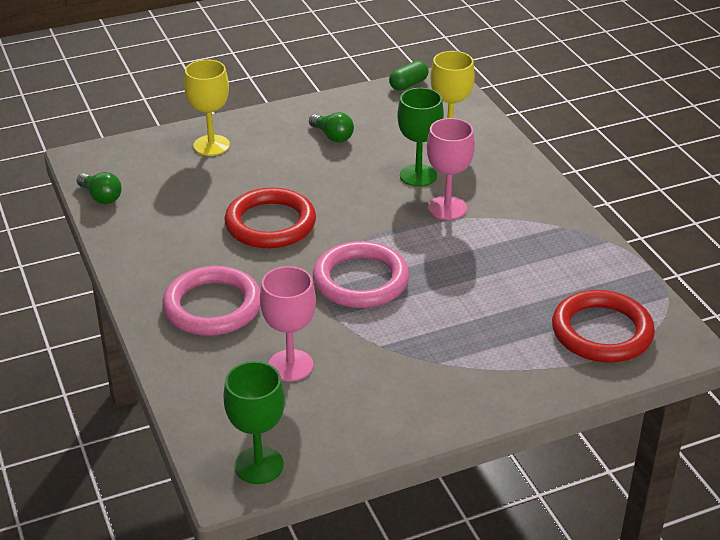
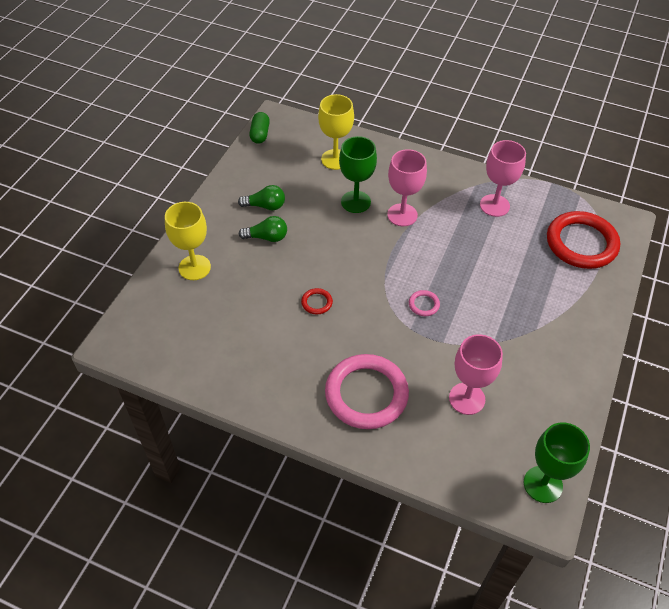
camera: 45 degrees left, 15 degrees up
(101, 197) = (173, 366): green light bulb -> green light bulb (267, 237)
(270, 224) = (317, 302): red ring -> red ring, size x0.41
(360, 280) = (424, 304): pink ring -> pink ring, size x0.41
(555, 252) = (494, 205): none -> pink goblet

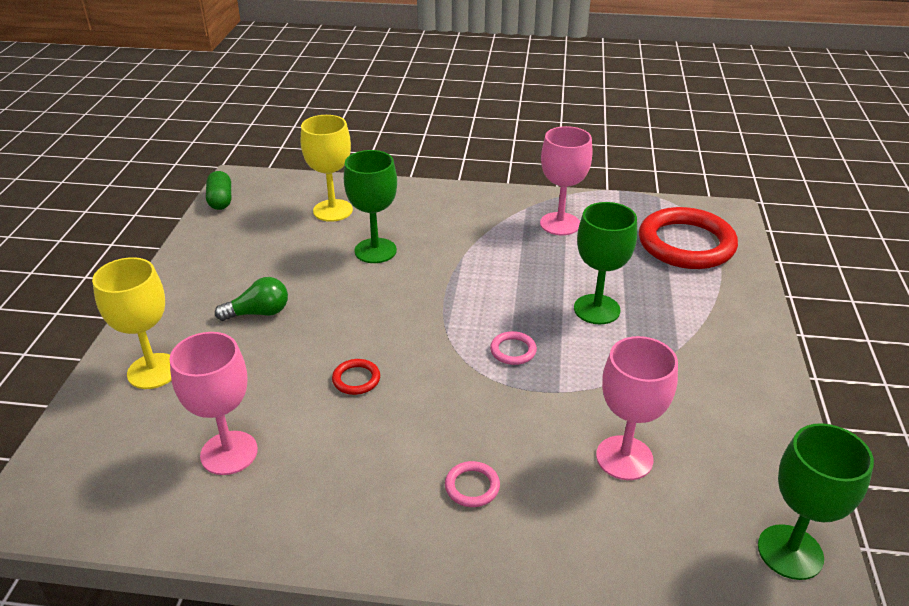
camera: 15 degrees left, 15 degrees down
(265, 206) = (247, 277): green light bulb -> none
(366, 394) = (472, 486): pink ring -> pink ring, size x0.41
(402, 215) = (444, 254): pink goblet -> pink goblet (229, 453)
(492, 285) = (596, 309): none -> green goblet

